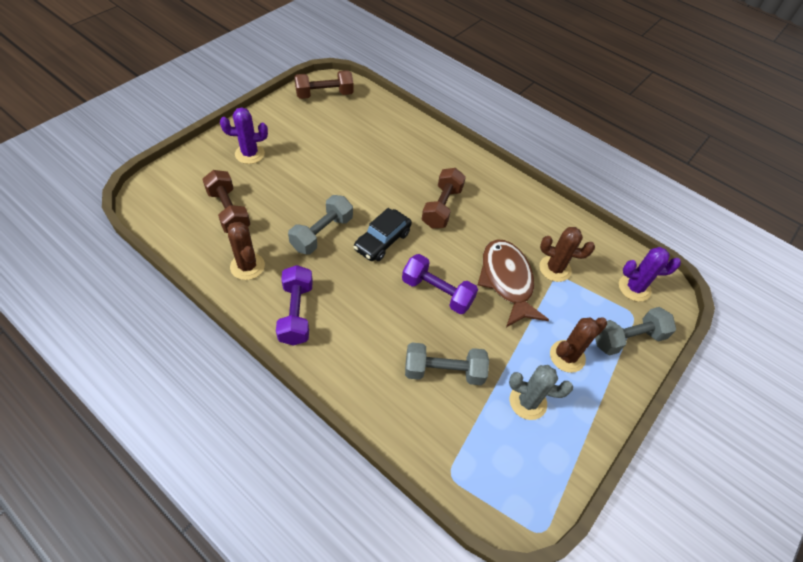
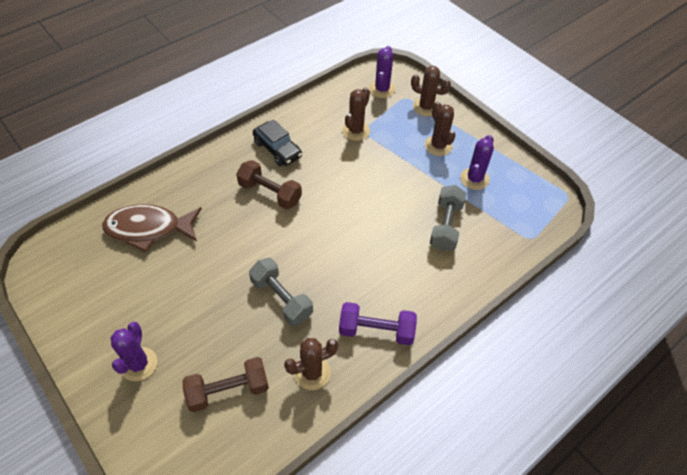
camera: 75 degrees left, 0 degrees up
(324, 94) = (58, 273): brown dumbbell -> none
(382, 241) = (302, 247): black car -> black car (278, 149)
(437, 292) = (368, 215): purple dumbbell -> none
(507, 281) = (363, 165): brown fish -> brown fish (149, 229)
(527, 402) = (474, 179): grey cactus -> purple cactus
(627, 338) = (426, 107): grey dumbbell -> brown cactus

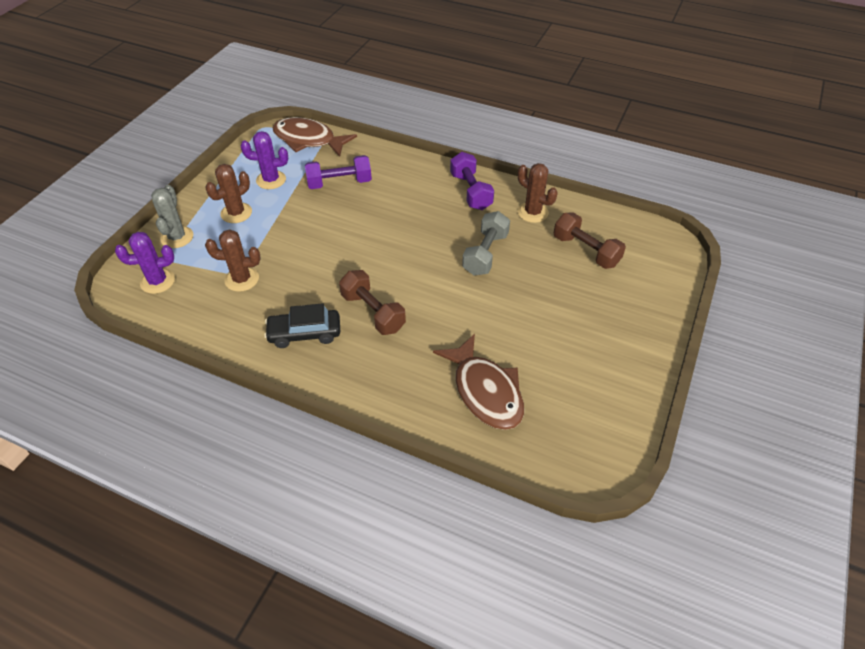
camera: 115 degrees left, 5 degrees down
(139, 364) = (616, 315): purple cactus -> none
(270, 193) = (373, 312): brown dumbbell -> brown dumbbell turned 45 degrees counterclockwise
(278, 149) = (304, 334): black car -> black car turned 120 degrees counterclockwise
(426, 107) = (177, 237): brown cactus -> grey cactus
(445, 226) = (339, 183): grey dumbbell -> purple dumbbell
(530, 224) = (308, 140): none -> brown fish

